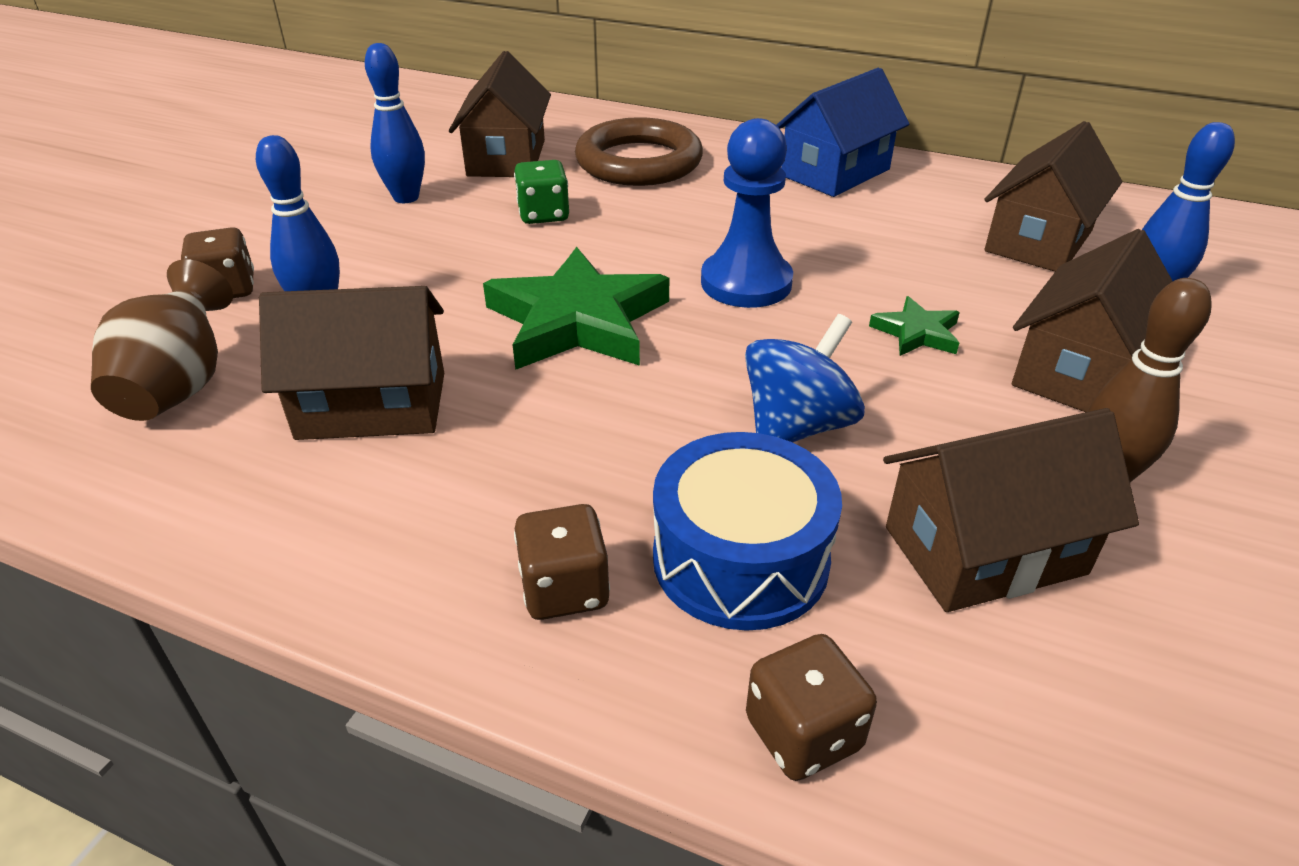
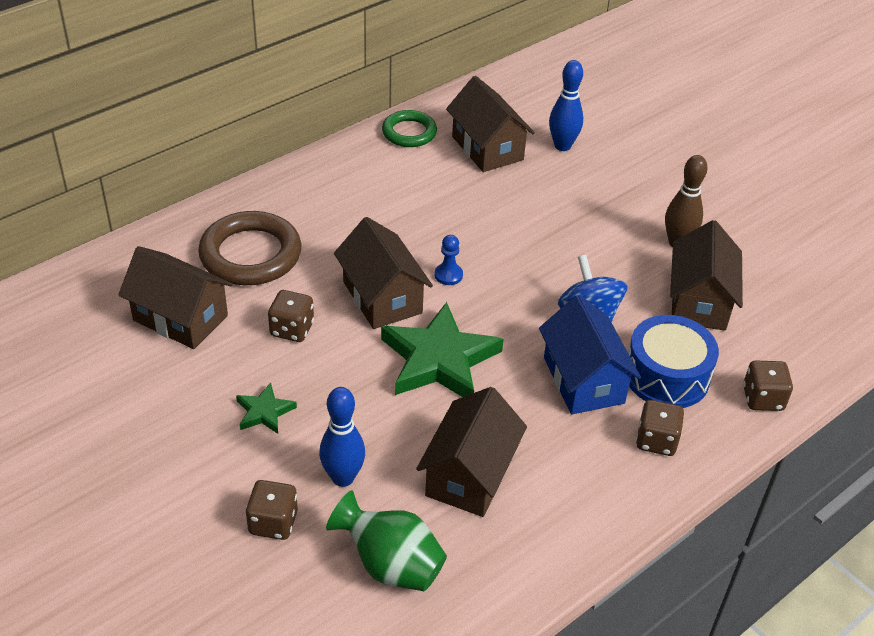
camera: 65 degrees left, 5 degrees up
(179, 387) = (390, 565): brown vase -> green vase
(406, 197) = (202, 392): blue bowling pin -> none
(543, 215) = (292, 329): green dice -> brown dice
(746, 283) = (448, 275): blue pawn -> blue pawn, size x0.48
(835, 172) = (346, 177): blue house -> blue house (583, 380)
(917, 333) = (540, 238): green star -> green star (264, 412)
(976, 184) = (409, 132): none -> green ring
(1078, 371) = (604, 205): brown house -> brown house (382, 297)

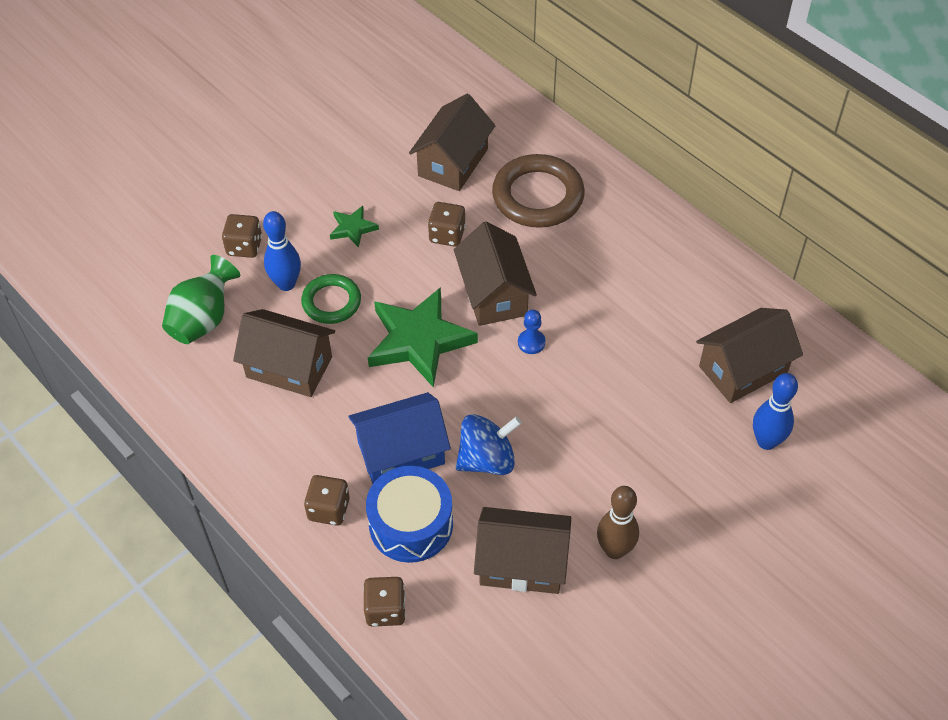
camera: 90 degrees right, 10 degrees up
(382, 297) = (494, 294): brown house -> brown house turned 75 degrees counterclockwise
(409, 132) = (752, 299): green ring -> green ring (331, 302)

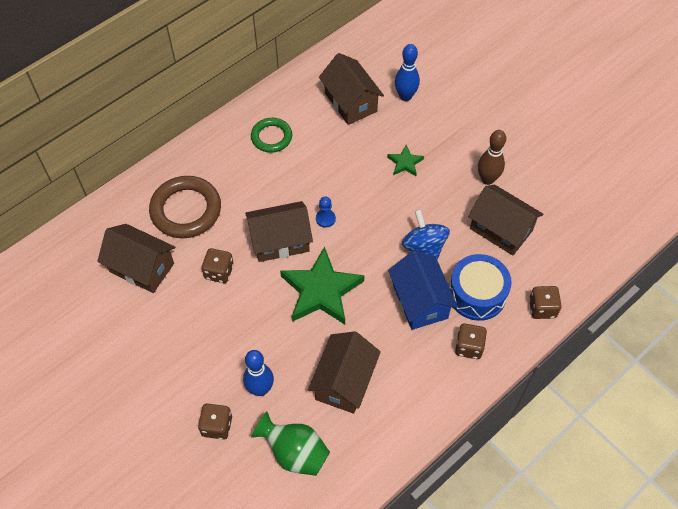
camera: 90 degrees left, 5 degrees up
(331, 302) = (281, 353): green ring -> green ring (271, 137)
(353, 228) = (205, 341): green star -> green star (405, 163)
(522, 563) = (501, 229): brown house -> brown house turned 60 degrees counterclockwise

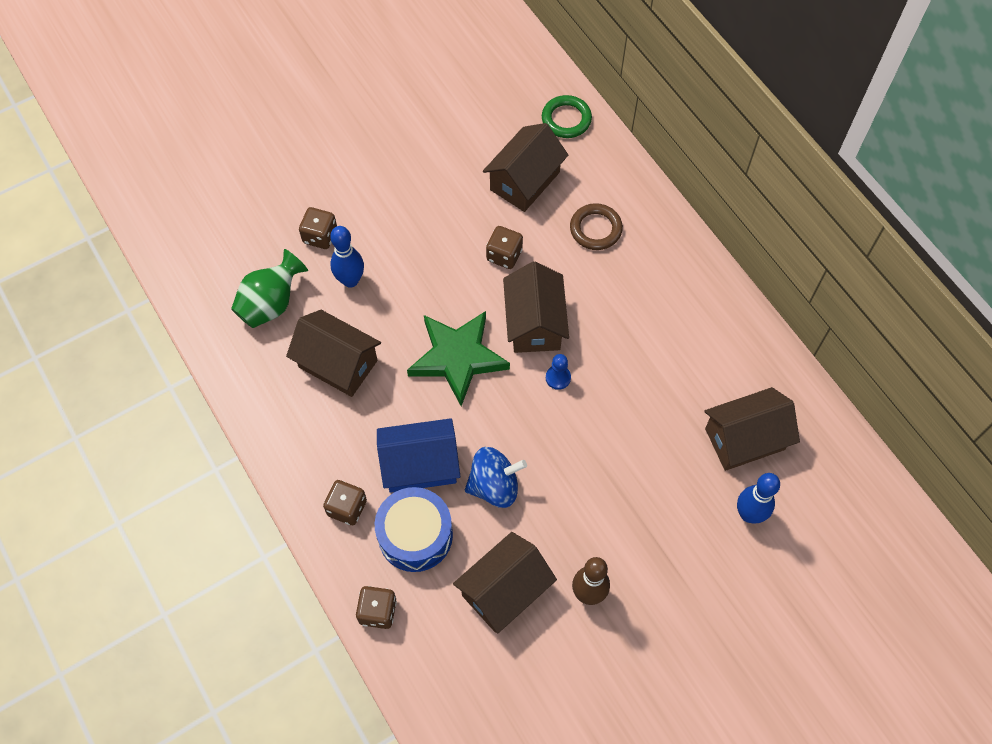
camera: 100 degrees right, 5 degrees up
(186, 210) = (595, 229): brown ring -> brown ring, size x0.61
(271, 137) = (694, 333): green ring -> green ring (566, 119)
(405, 163) = (631, 490): green star -> none

